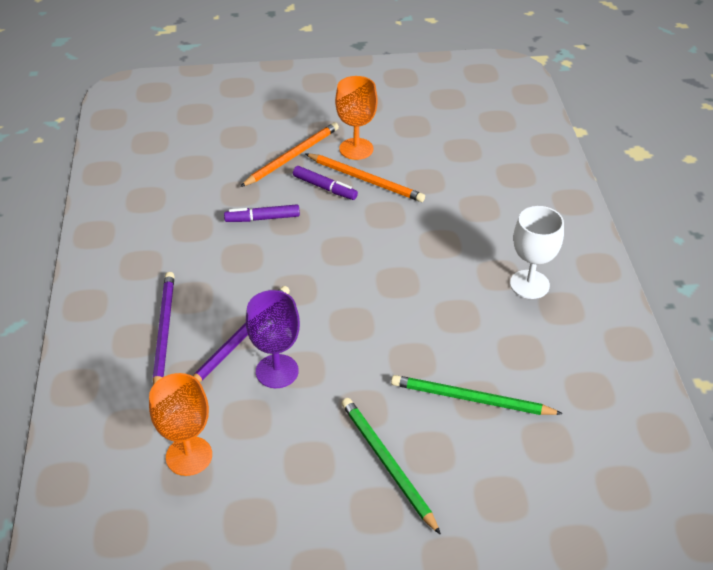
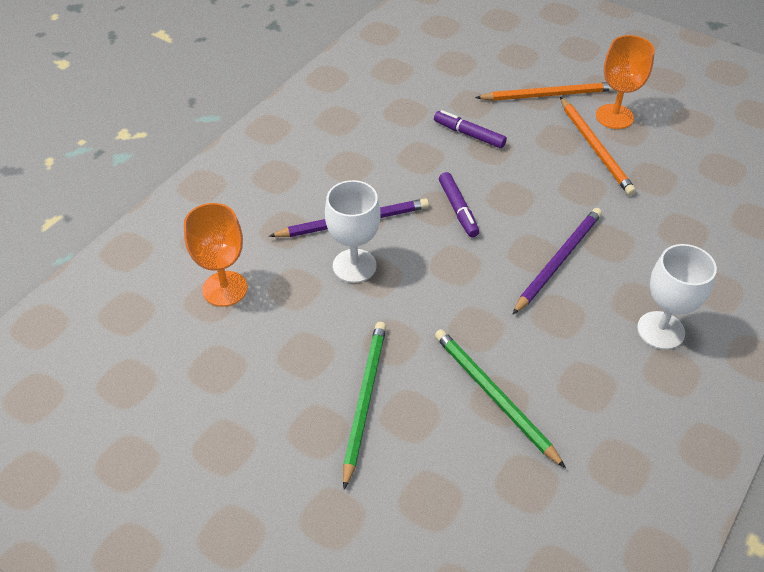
camera: 40 degrees right, 5 degrees up
(164, 332) = (302, 182): purple pencil -> purple pencil (558, 261)
(277, 371) = (354, 266): purple goblet -> white goblet
(324, 187) = (550, 136): purple marker -> purple marker (458, 209)

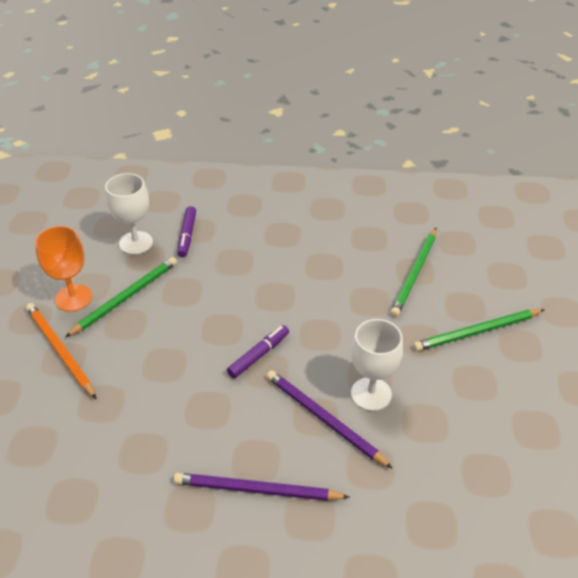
camera: 120 degrees left, 5 degrees down
(225, 289) = (468, 471): orange goblet -> none
(469, 134) = (153, 386): purple marker -> purple marker (187, 235)
(558, 261) = (273, 280): purple pencil -> purple pencil (256, 490)
(595, 148) = (126, 297): orange pencil -> green pencil
(660, 330) = (298, 219): white goblet -> white goblet (136, 243)

